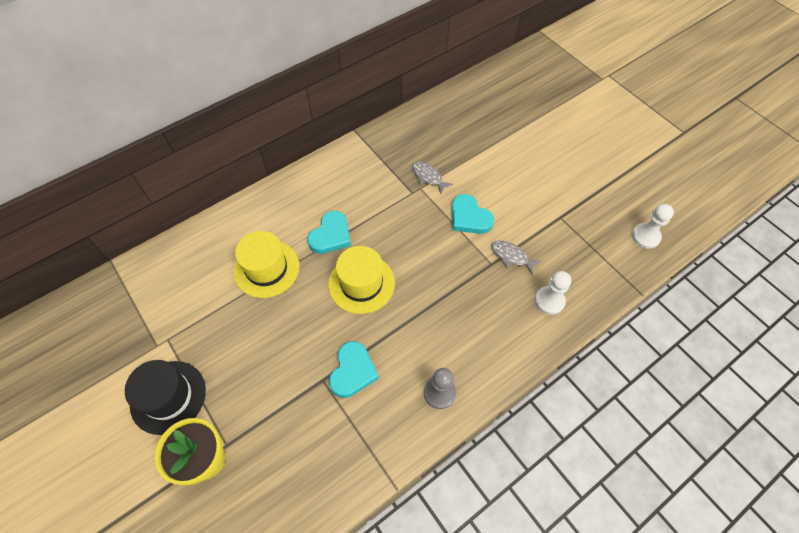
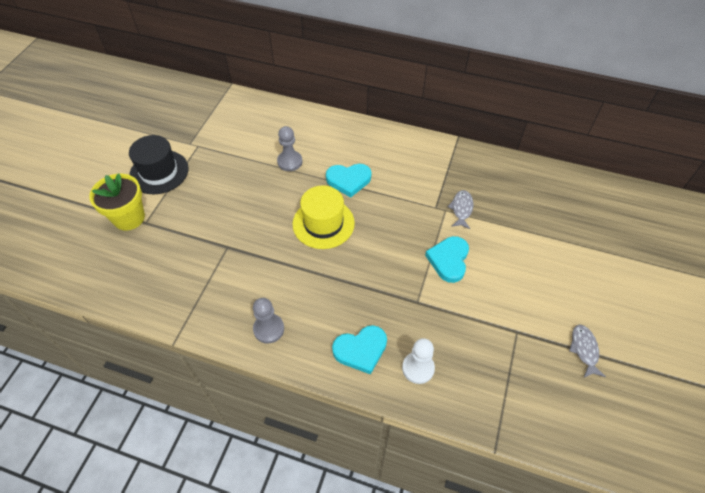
camera: 55 degrees right, 5 degrees down
(266, 268) = (290, 162): yellow hat -> grey pawn
(353, 371) = (246, 261): turquoise heart -> turquoise heart (361, 350)
(511, 256) = (438, 313): grey fish -> grey fish (584, 350)
(645, 236) = (567, 422): white pawn -> none

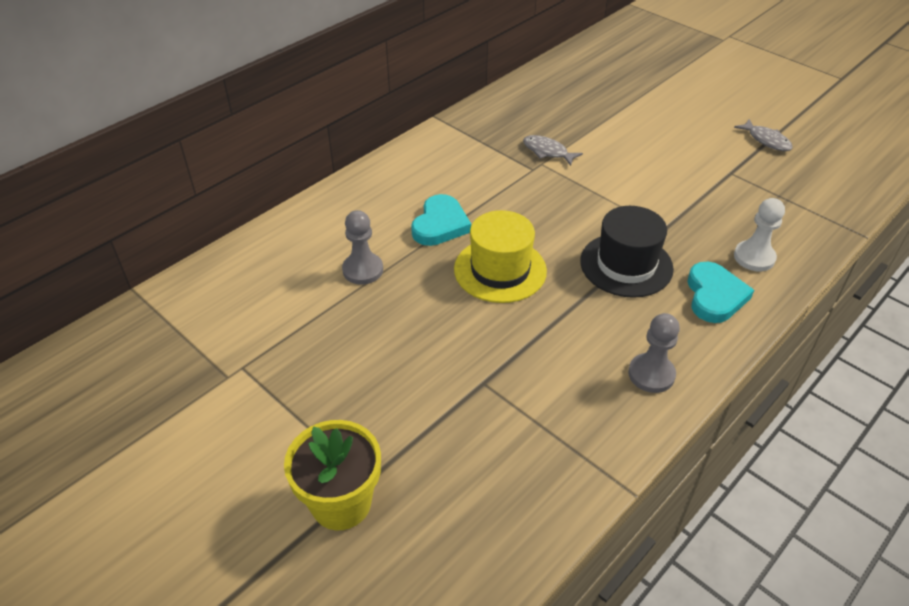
camera: 65 degrees left, 10 degrees down
(159, 172) = (262, 435): black hat -> black hat (626, 265)
(449, 260) = (616, 186): turquoise heart -> none
(584, 350) = (766, 140): grey fish -> grey fish turned 150 degrees counterclockwise

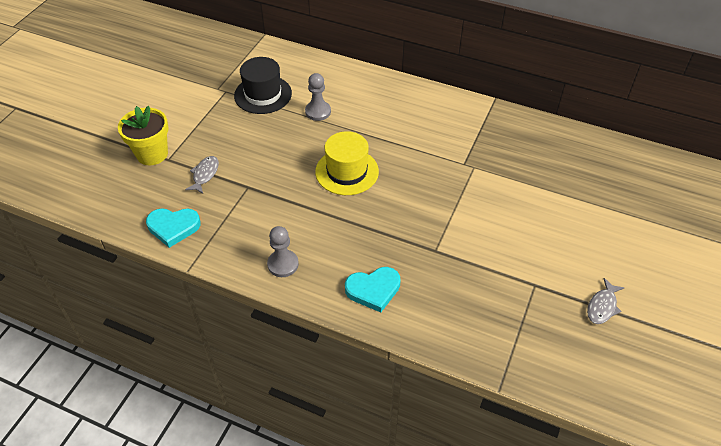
camera: 70 degrees right, 5 degrees up
(440, 224) = (376, 133): turquoise heart -> turquoise heart (173, 227)
(547, 152) = (490, 167): grey fish -> grey fish (205, 174)
(626, 265) = (383, 235): black hat -> black hat (263, 94)
(754, 257) = (429, 310): white pawn -> none

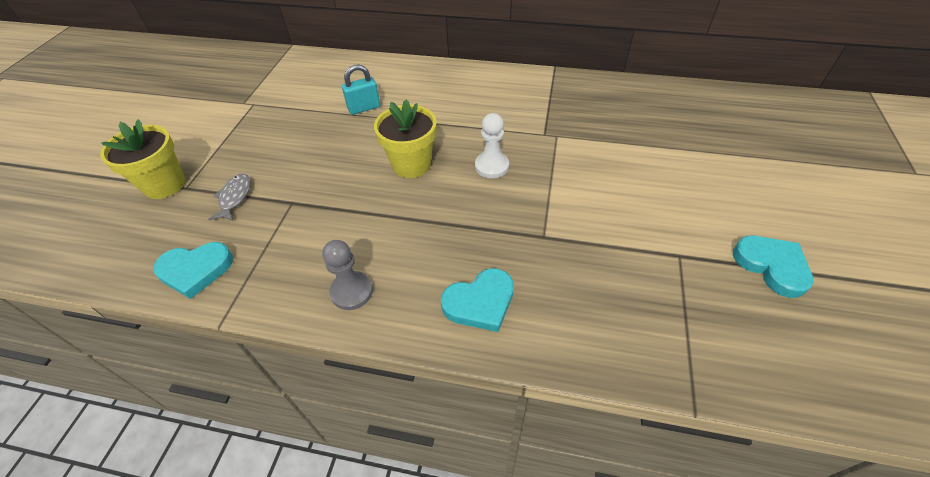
camera: 10 degrees left, 0 degrees up
(263, 94) = (297, 101): black hat -> none
(318, 112) = (364, 108): grey pawn -> turquoise padlock
(347, 171) = (411, 164): yellow hat -> yellow flower pot
(411, 185) = (491, 166): none -> white pawn
(602, 306) = (771, 266): grey fish -> turquoise heart

